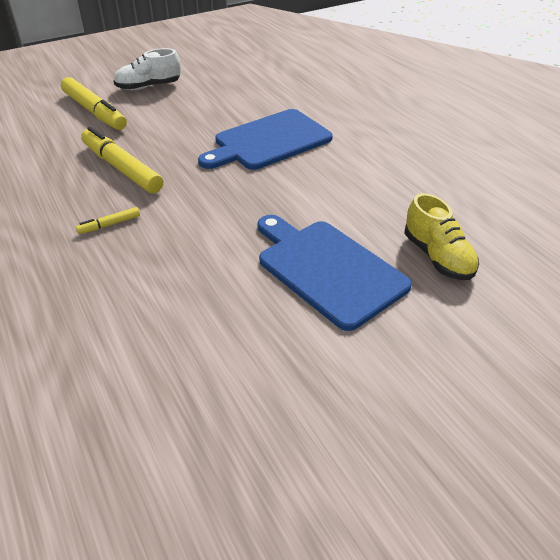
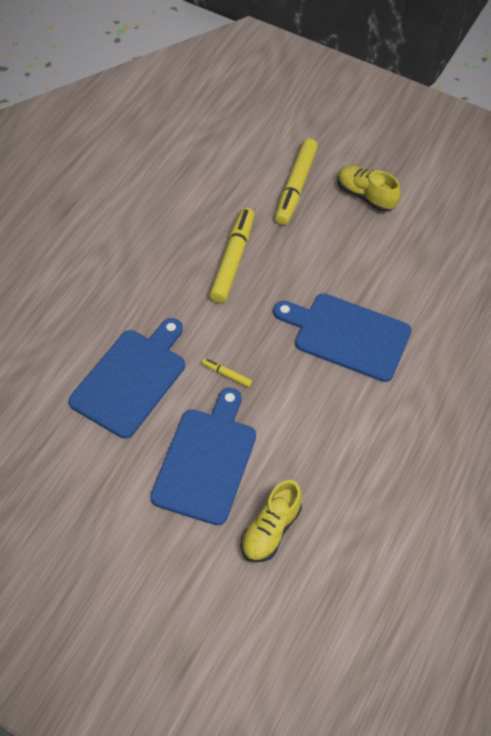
camera: 55 degrees right, 15 degrees up
(109, 225) = (163, 298): yellow marker -> yellow marker (227, 374)
(148, 87) = (365, 196): white shoe -> yellow shoe
(179, 285) = (131, 379): none -> blue cutting board

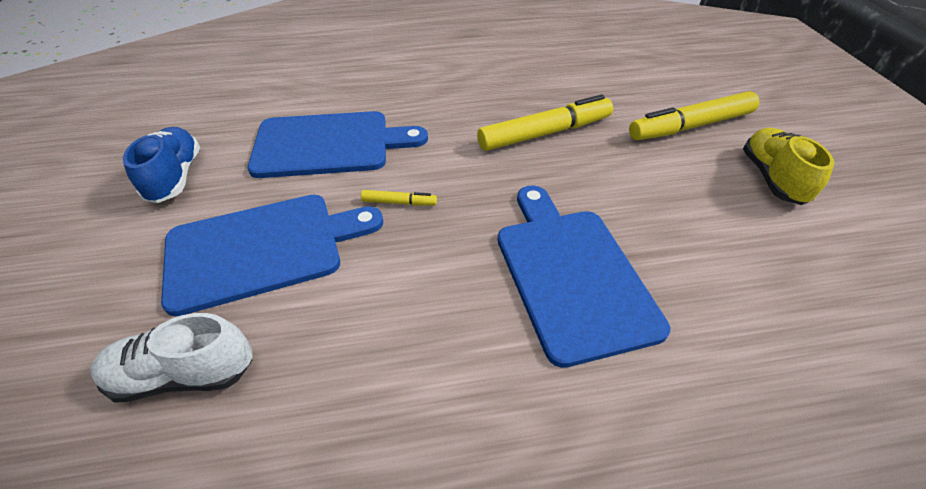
camera: 55 degrees right, 10 degrees down
(85, 481) = (175, 177): none -> blue shoe
(227, 374) = (399, 202): yellow marker -> yellow marker turned 105 degrees clockwise
(270, 530) = (184, 374): yellow shoe -> white shoe

